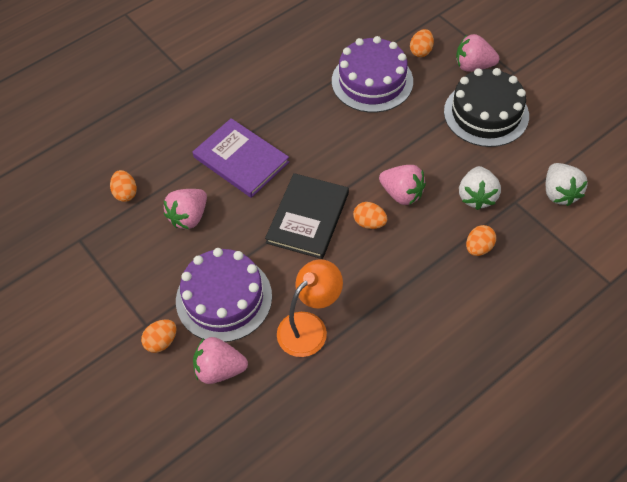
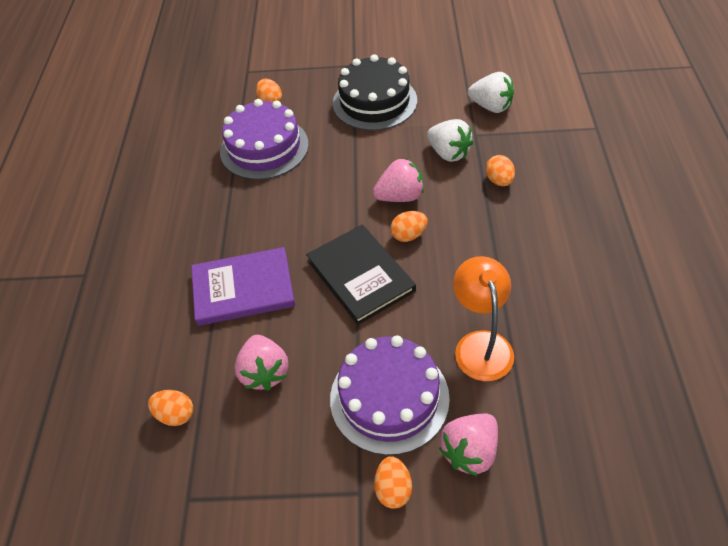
camera: 50 degrees left, 5 degrees down
(473, 66) = (321, 82): pink strawberry -> none

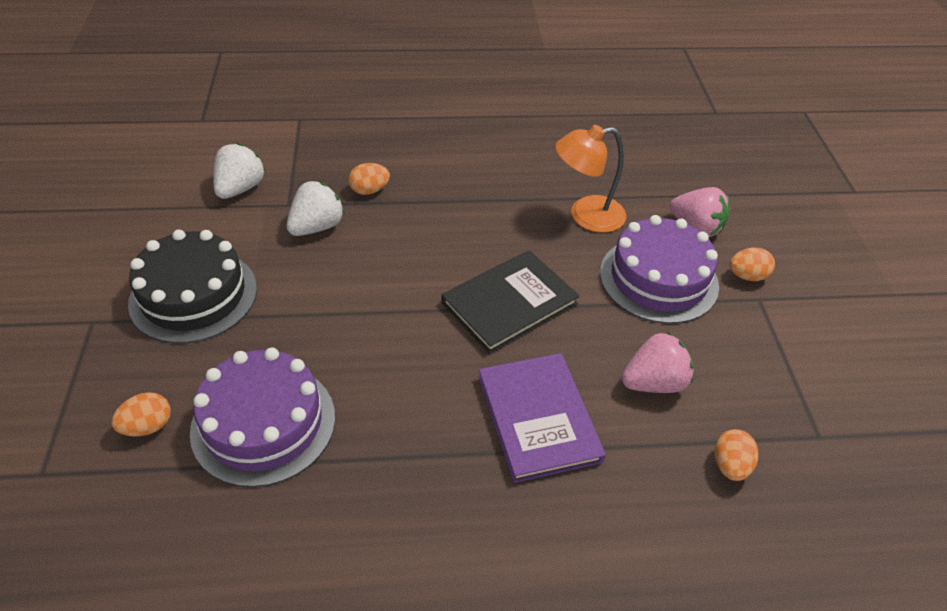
camera: 100 degrees left, 5 degrees down
(400, 196) = (386, 270): pink strawberry -> none
(408, 235) = (448, 263): orange egg -> none

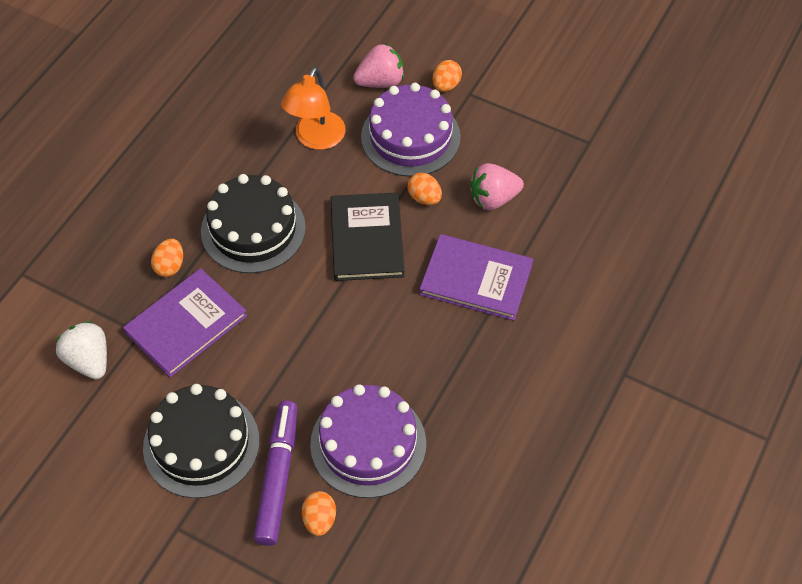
camera: 55 degrees left, 10 degrees up
(184, 367) = (277, 476): none -> purple marker
(317, 227) = (186, 324): white strawberry -> purple book
(451, 222) = (253, 229): none -> black cake
(654, 382) = (493, 199): pink strawberry -> pink strawberry turned 120 degrees counterclockwise
(730, 465) = (577, 201): orange egg -> orange egg (424, 198)

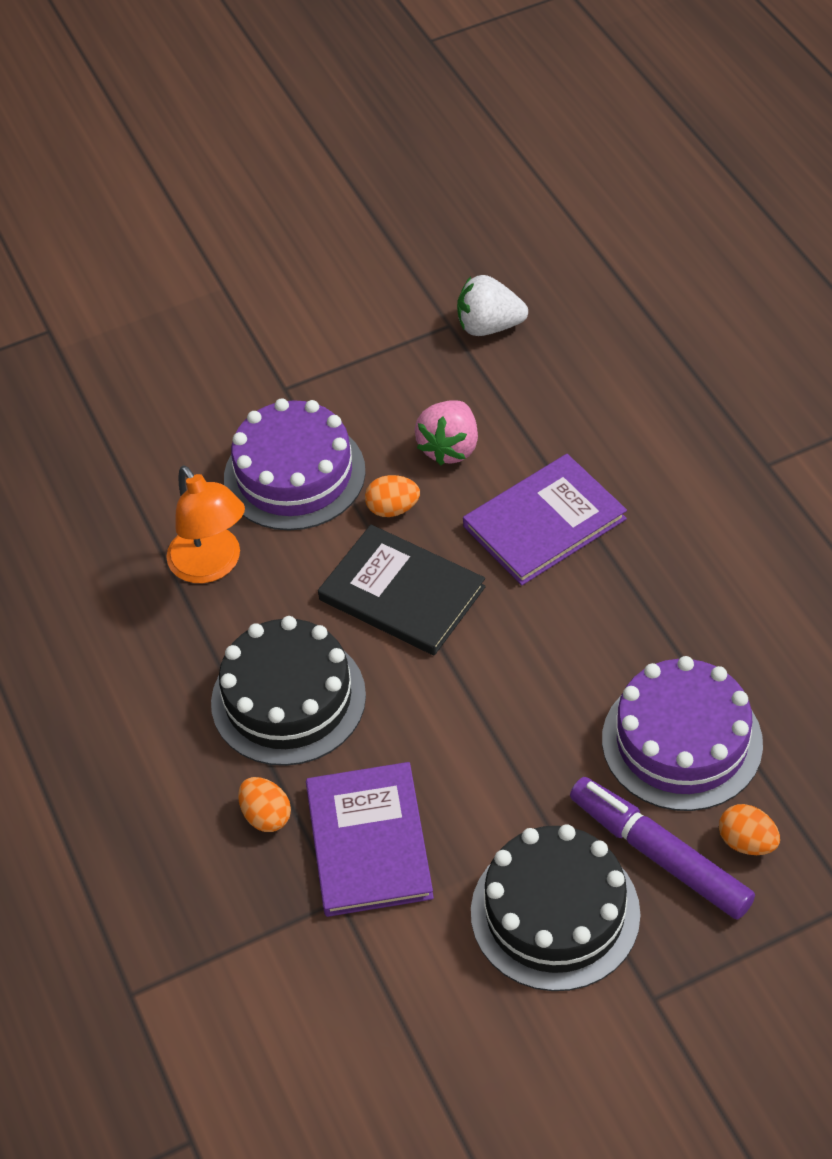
camera: 50 degrees left, 5 degrees down
(89, 360) = (335, 979): white strawberry -> white strawberry (489, 326)
(380, 82) = (187, 459): pink strawberry -> none
(446, 85) = (252, 402): orange egg -> none

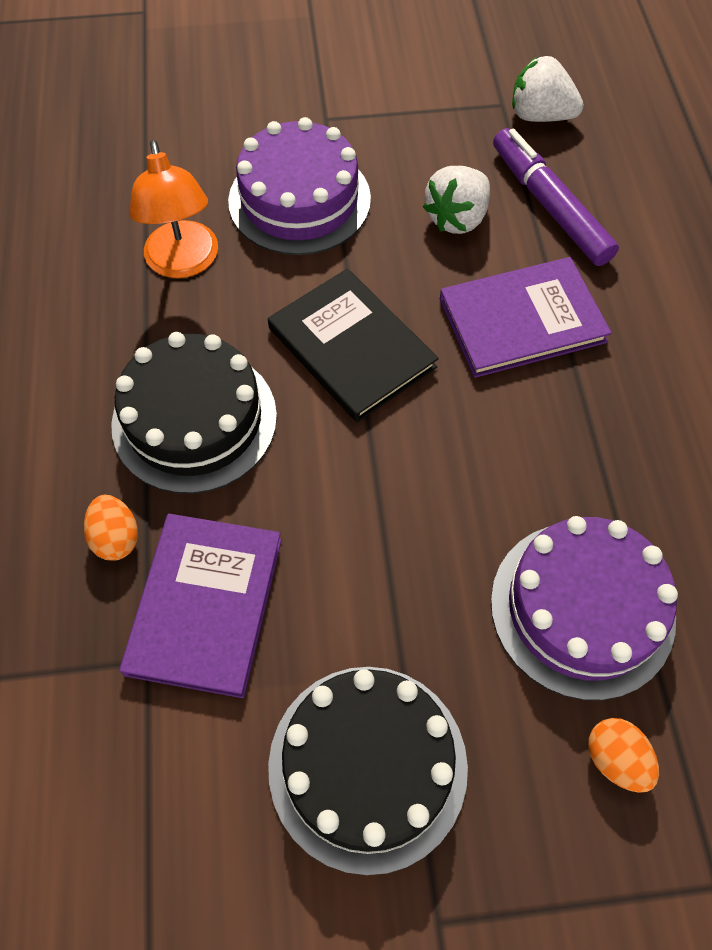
camera: 15 degrees right, 10 degrees up
(393, 509) = (378, 260): orange egg -> none
(450, 448) = (457, 218): pink strawberry -> white strawberry
(659, 855) = (510, 738): purple marker -> purple marker (549, 206)

